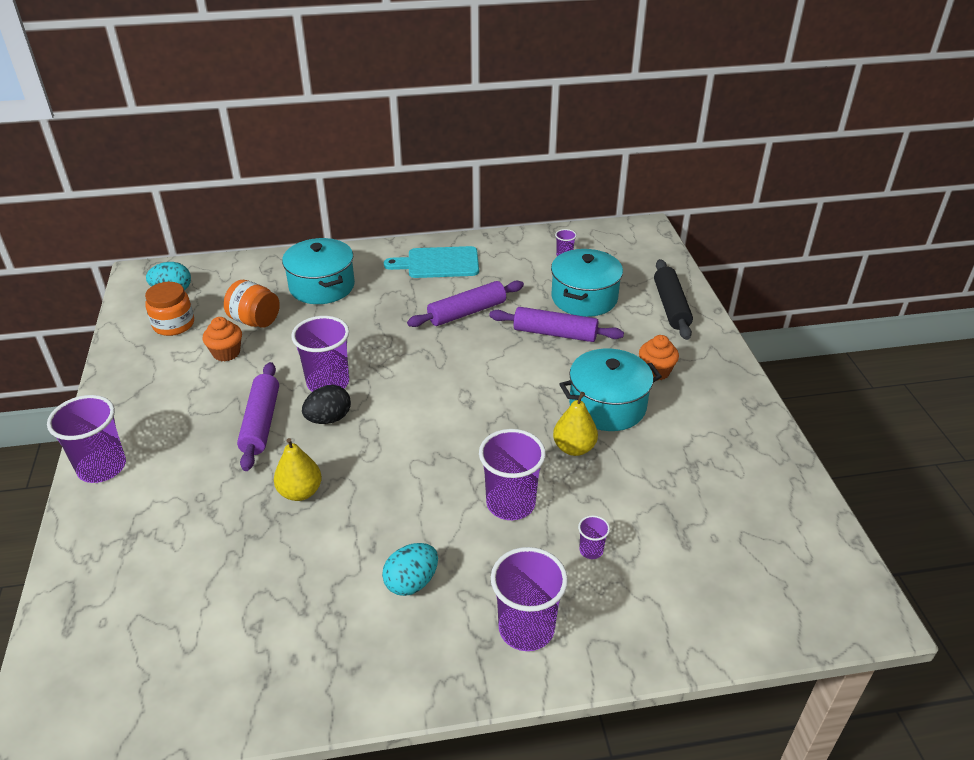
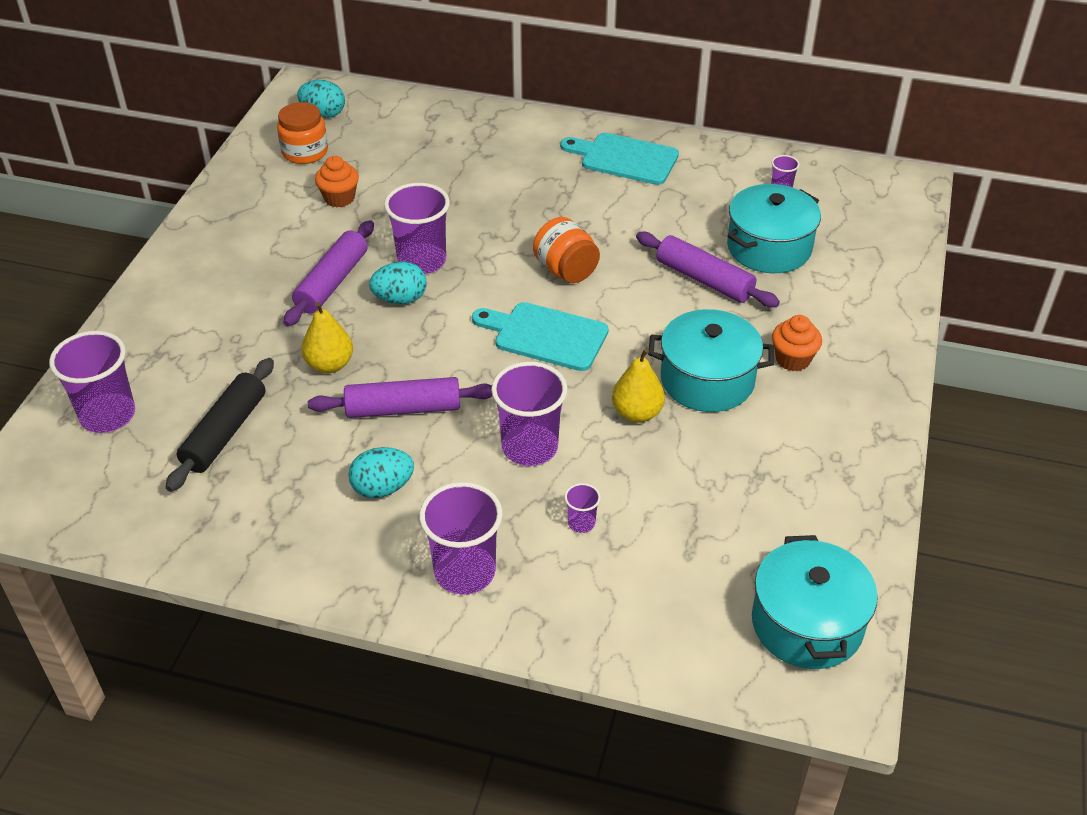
camera: 25 degrees right, 5 degrees up
(102, 467) = (164, 280): purple cup -> purple cup (108, 415)
(255, 321) = (387, 171): orange jar -> orange jar (566, 270)
(322, 286) = (479, 151): turquoise pot -> turquoise pot (807, 623)
(329, 419) = (400, 299): black egg -> turquoise egg
(465, 411) = (545, 335): none -> turquoise cutting board
(467, 312) = (619, 226): purple rolling pin -> purple rolling pin (403, 409)
(671, 306) = (870, 288): black rolling pin -> black rolling pin (225, 433)

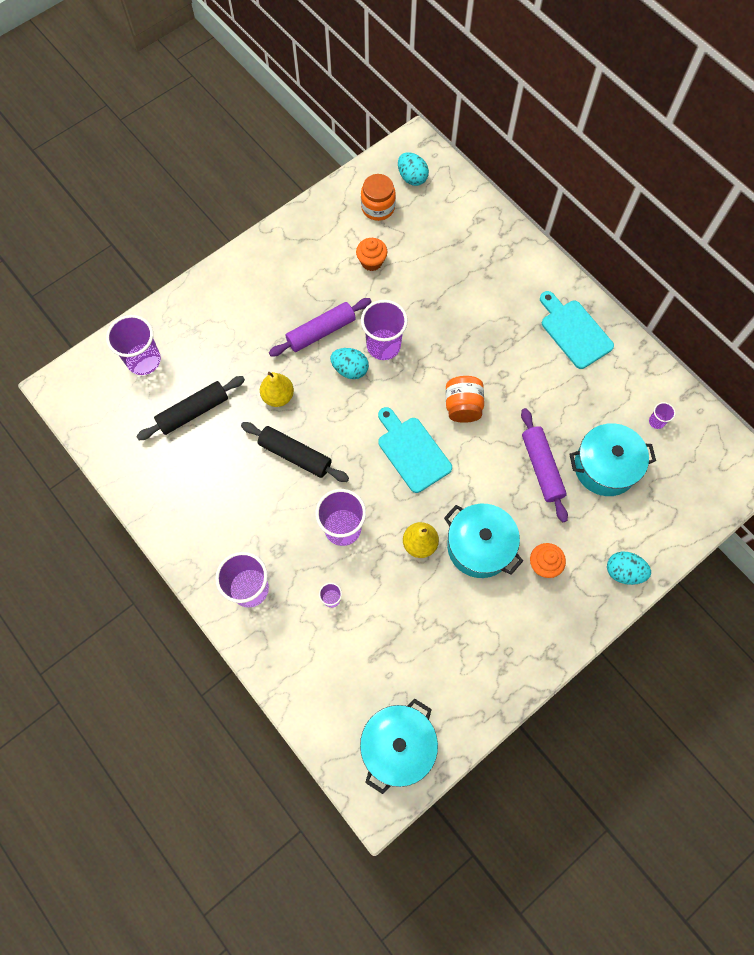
camera: 35 degrees right, 25 degrees up
(382, 488) = (247, 504): turquoise egg -> turquoise egg (623, 572)
(403, 409) = (295, 455): purple rolling pin -> black rolling pin

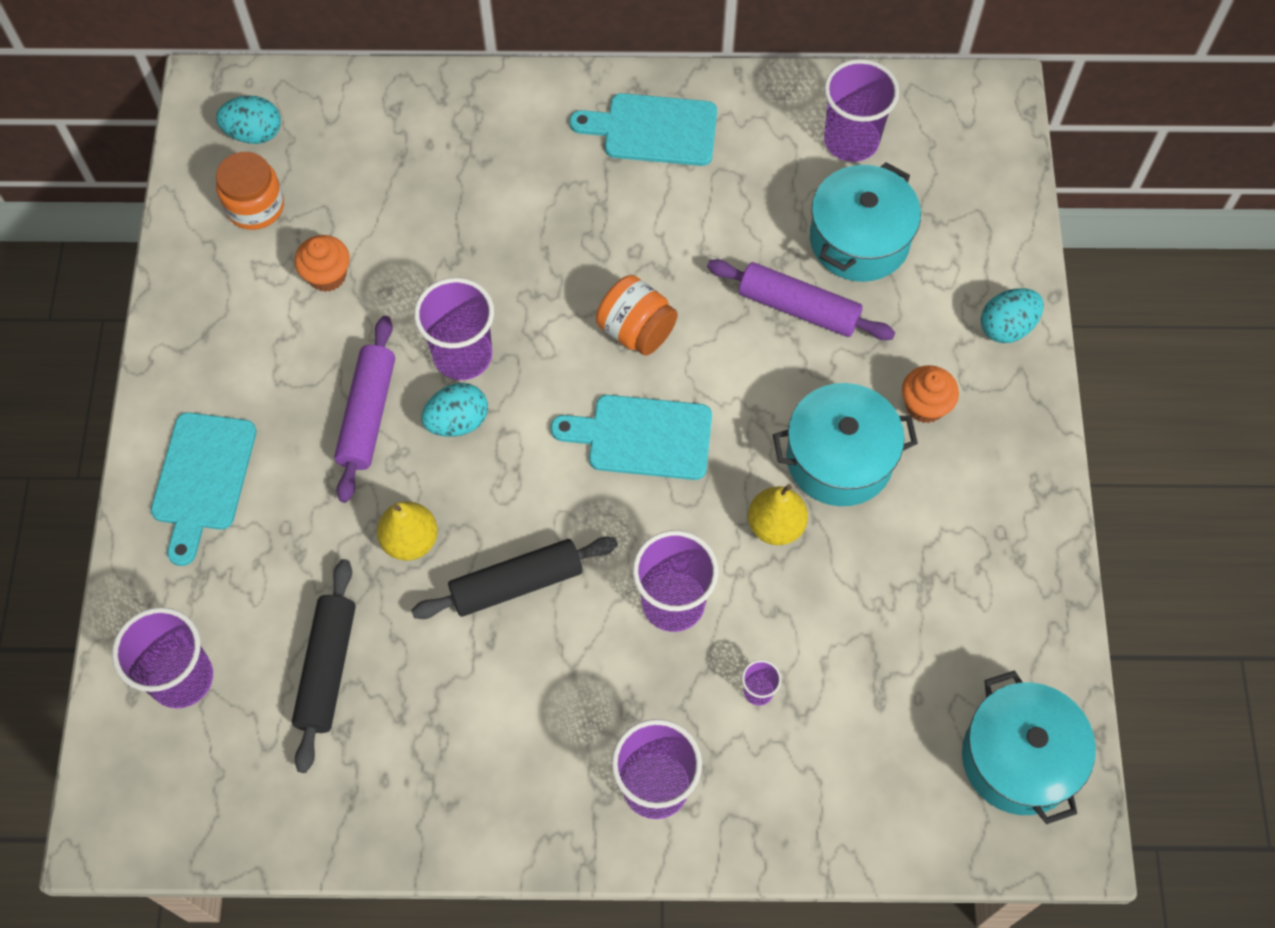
camera: 50 degrees left, 5 degrees down
(236, 294) = (202, 479): none -> turquoise cutting board
(656, 421) = (851, 140): purple cup -> purple cup, size x2.16

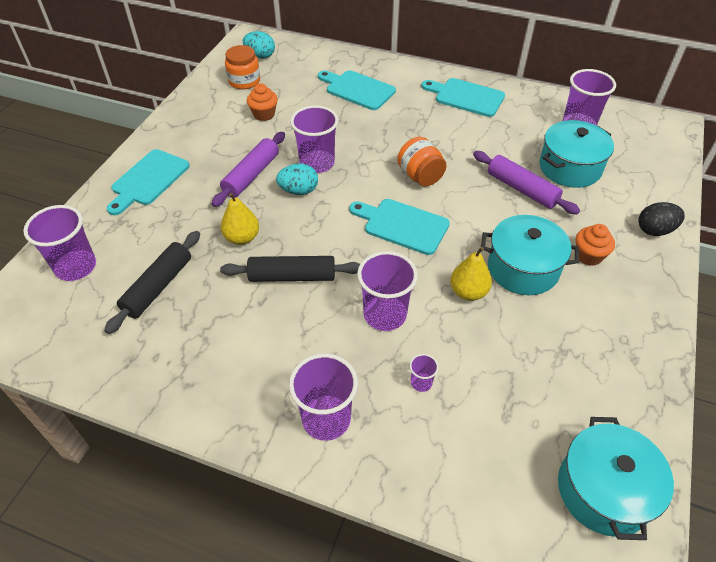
camera: 20 degrees right, 15 degrees down
(464, 167) = (357, 89): none -> turquoise cutting board
(1006, 327) = (655, 230): turquoise egg -> black egg

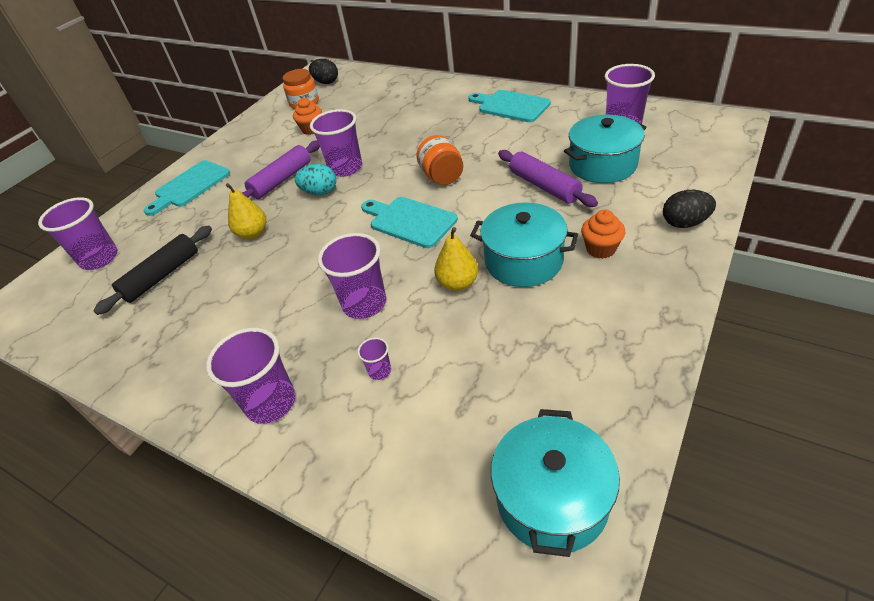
camera: 15 degrees right, 5 degrees down
(260, 56) = (326, 82): turquoise egg -> black egg
(292, 276) = (286, 267): black rolling pin -> none
(357, 89) = (406, 105): turquoise cutting board -> none

